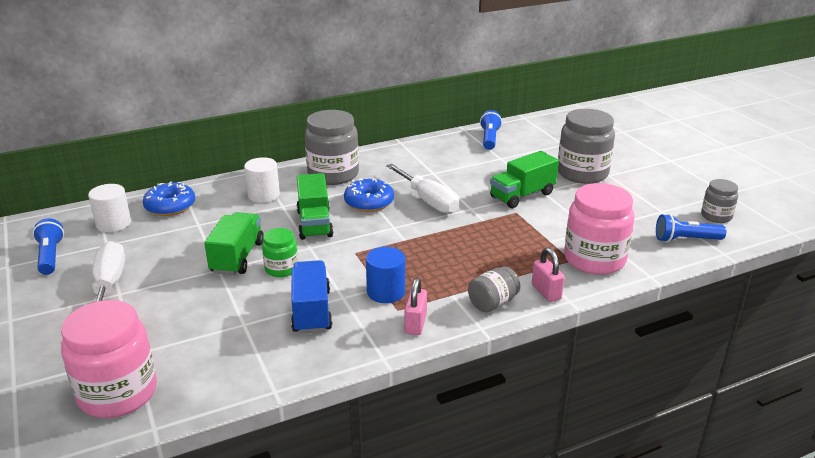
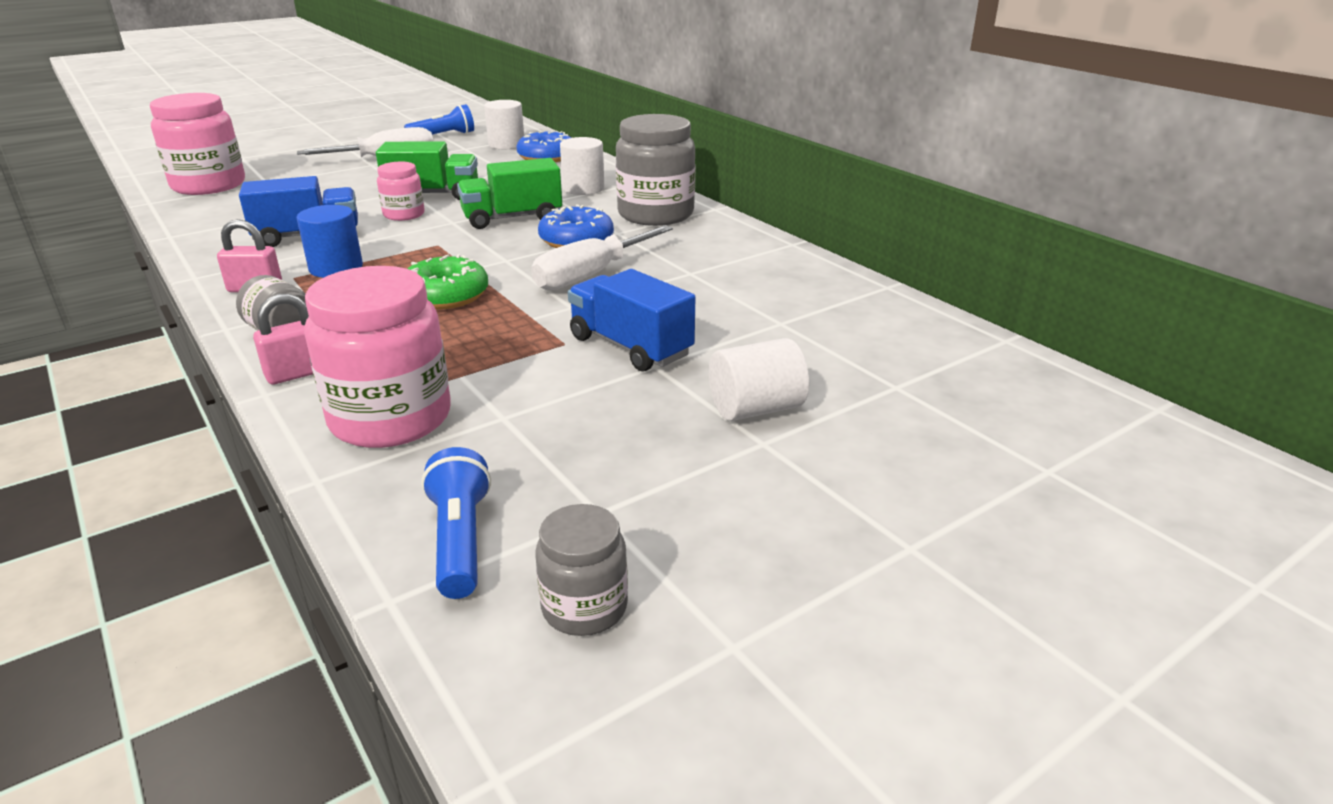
camera: 80 degrees right, 0 degrees up
(281, 269) = (404, 214): green jar -> pink jar
(446, 247) = (446, 296): none -> green donut
(489, 139) = (863, 310): blue flashlight -> none
(522, 195) = (630, 347): green truck -> blue truck
(582, 173) = (756, 409): grey jar -> white cylinder

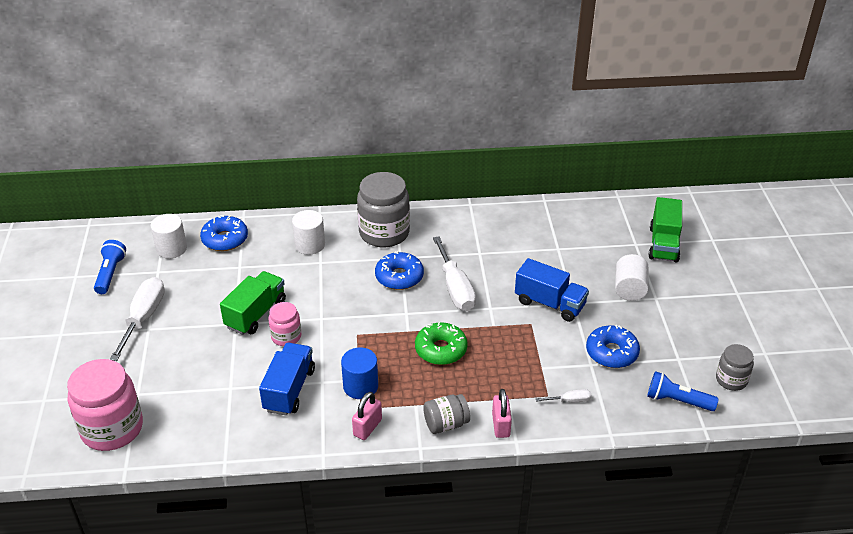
camera: 60 degrees left, 10 degrees up
(390, 418) = (570, 400): pink jar -> white screwdriver
(512, 218) = (338, 291): green truck -> green truck (663, 244)
(552, 430) = (611, 353): none -> blue donut
(630, 347) = (550, 303): blue truck -> blue truck turned 135 degrees counterclockwise

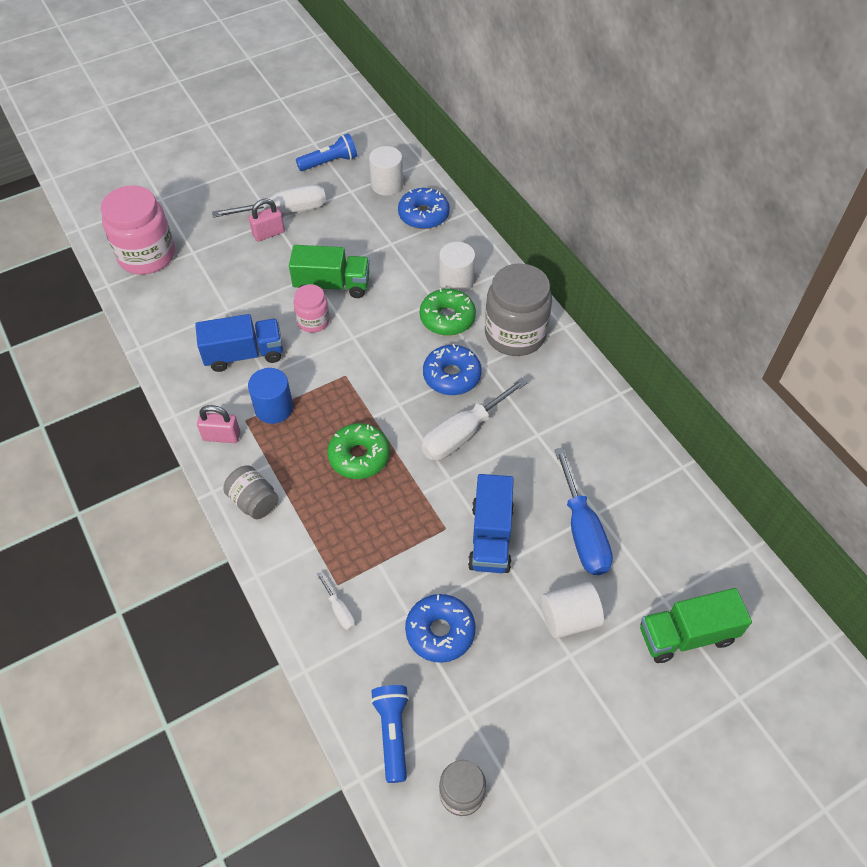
camera: 65 degrees right, 15 degrees up
(342, 261) = (447, 318): none -> green donut
(501, 425) = (273, 553): pink padlock -> pink padlock (268, 233)
(568, 260) = (582, 531): none -> blue screwdriver

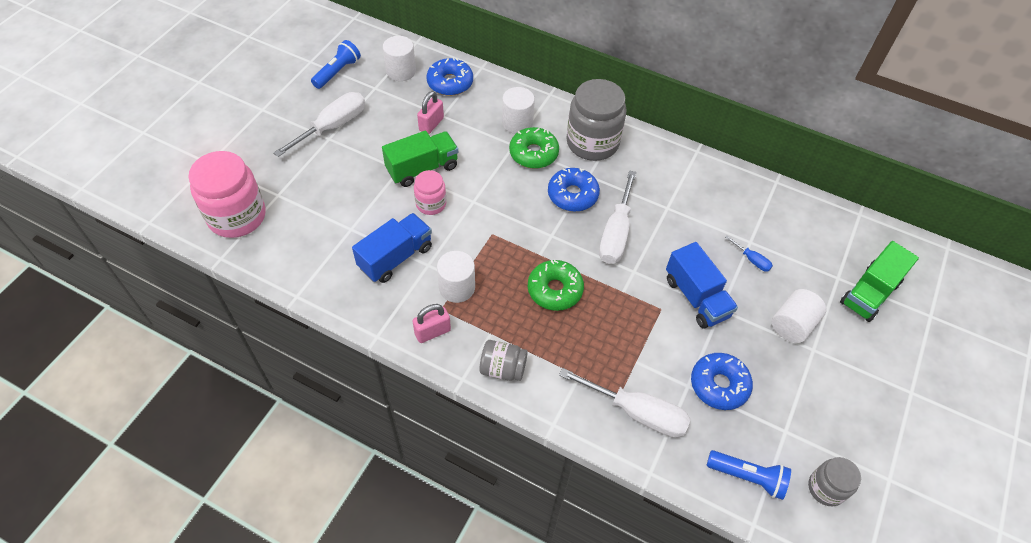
camera: 35 degrees left, 0 degrees up
(268, 233) = (333, 151): pink padlock -> pink padlock (431, 124)
(274, 408) = (457, 287): blue cylinder -> white cylinder
(339, 610) = (637, 412): white screwdriver -> white screwdriver, size x2.17
(392, 733) = (748, 477): blue flashlight -> blue flashlight turned 150 degrees clockwise
(582, 531) = (752, 260): blue screwdriver -> blue screwdriver, size x0.46

